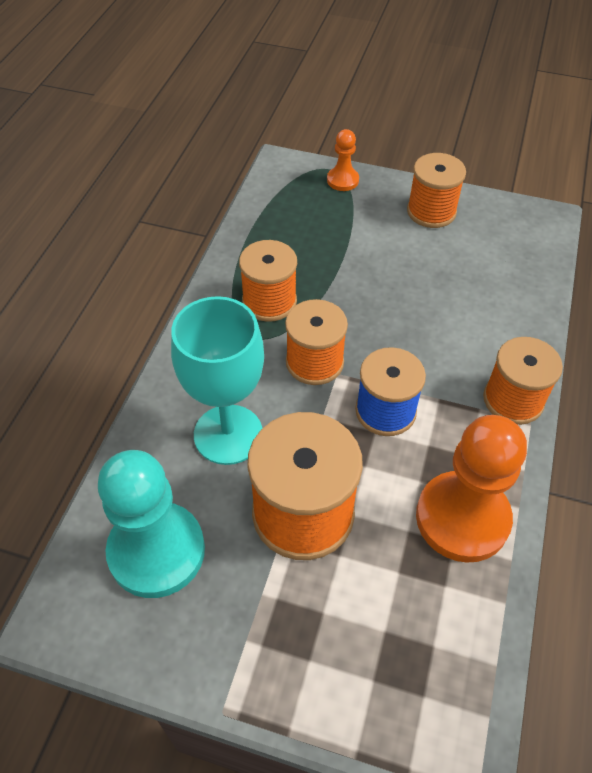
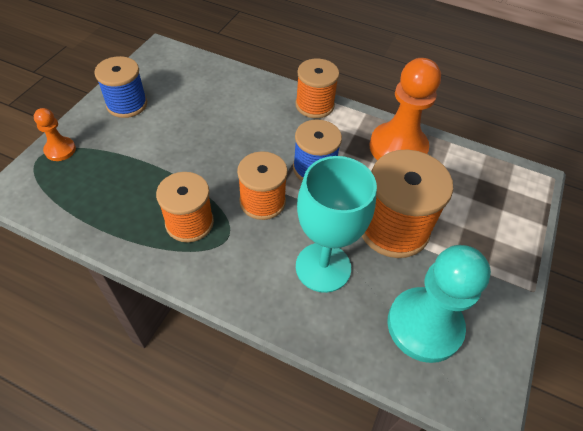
camera: 85 degrees left, 0 degrees up
(431, 211) = (127, 104): orange spool -> blue spool

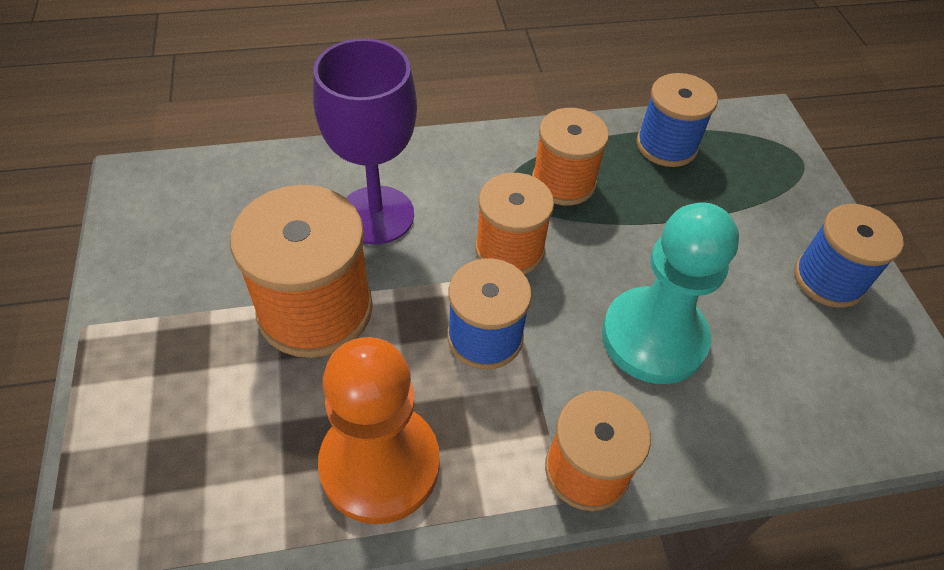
camera: 145 degrees right, 0 degrees up
(60, 150) = (796, 177): orange pawn -> none
(98, 209) = (666, 145): none -> blue spool
(323, 267) = (376, 215): turquoise goblet -> purple goblet
(424, 325) = (225, 215): turquoise pawn -> turquoise pawn (653, 337)

